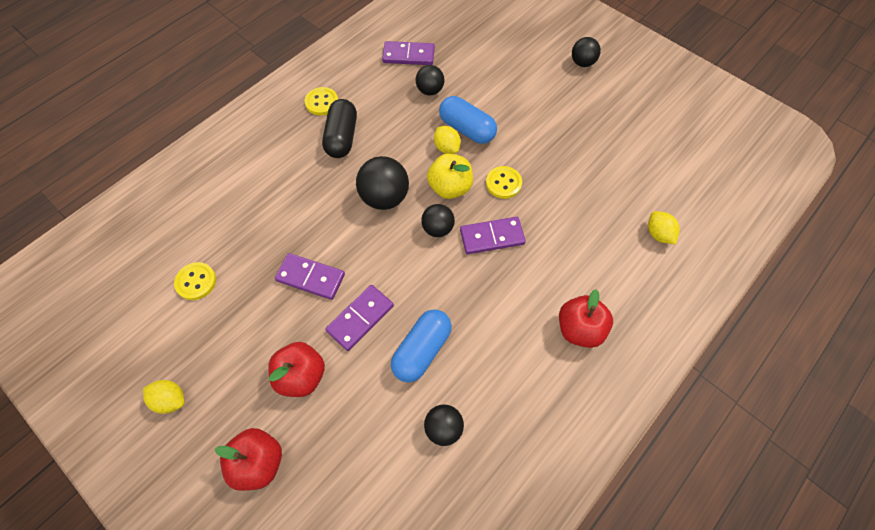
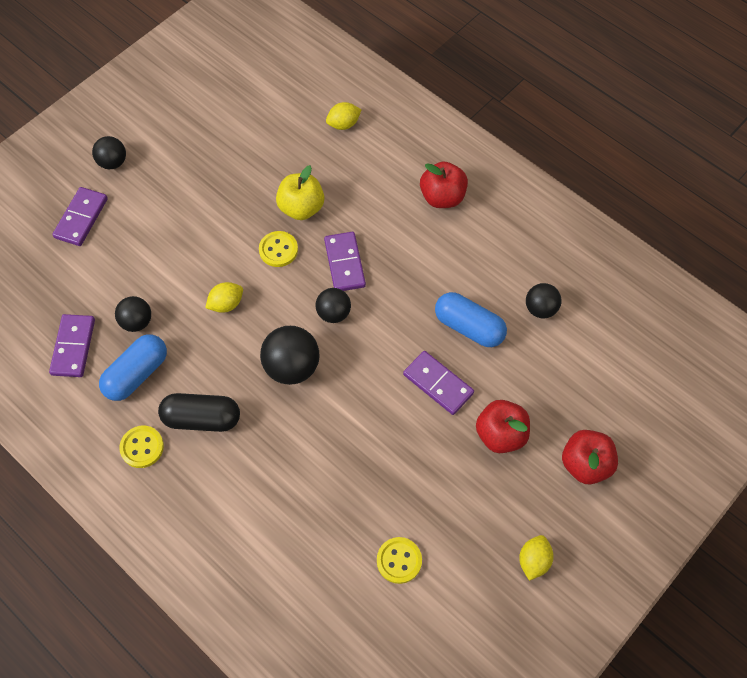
camera: 90 degrees left, 0 degrees up
(310, 277) = (392, 436): purple domino -> purple domino (81, 218)
(450, 187) = (281, 301): yellow apple -> yellow apple (301, 208)
(467, 129) = (201, 283): blue capsule -> blue capsule (137, 374)

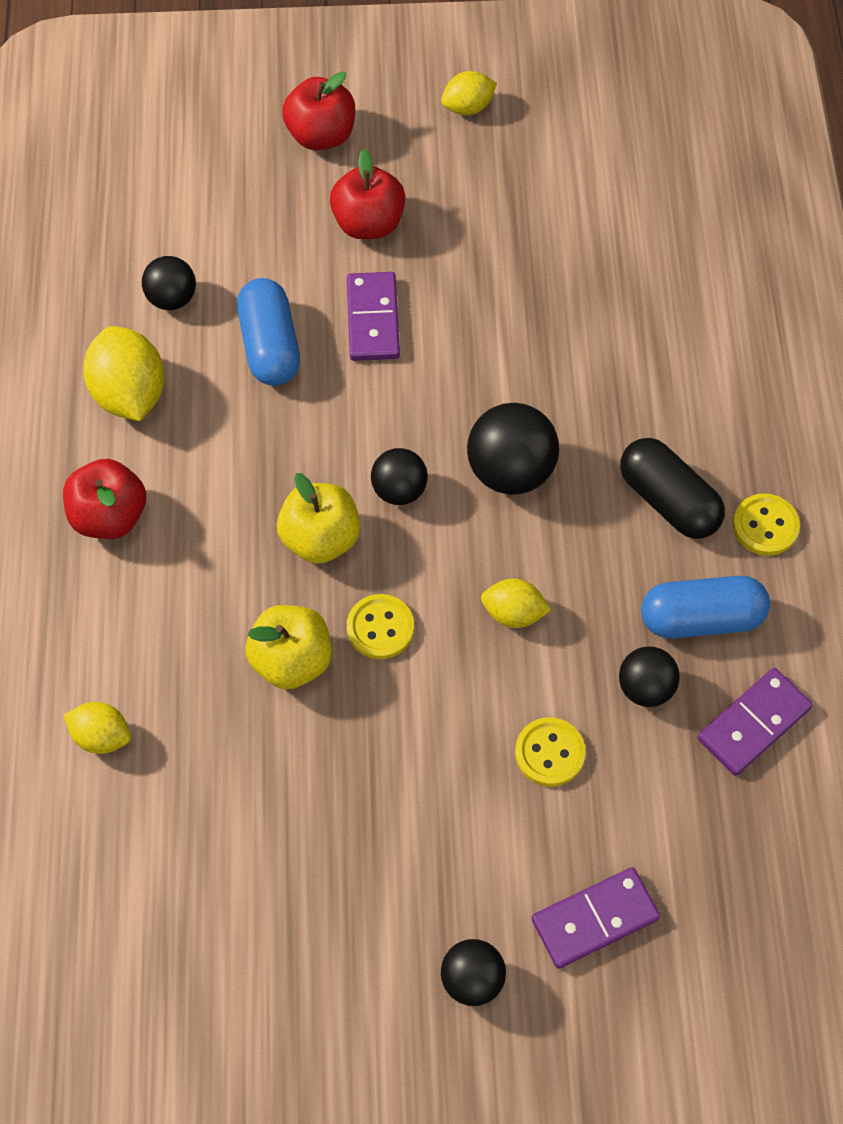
camera: 135 degrees left, 0 degrees up
(344, 263) = (320, 538): purple domino -> yellow apple
(399, 560) = (594, 205): yellow button -> yellow button (549, 753)
(500, 251) = (130, 393): none -> yellow lemon

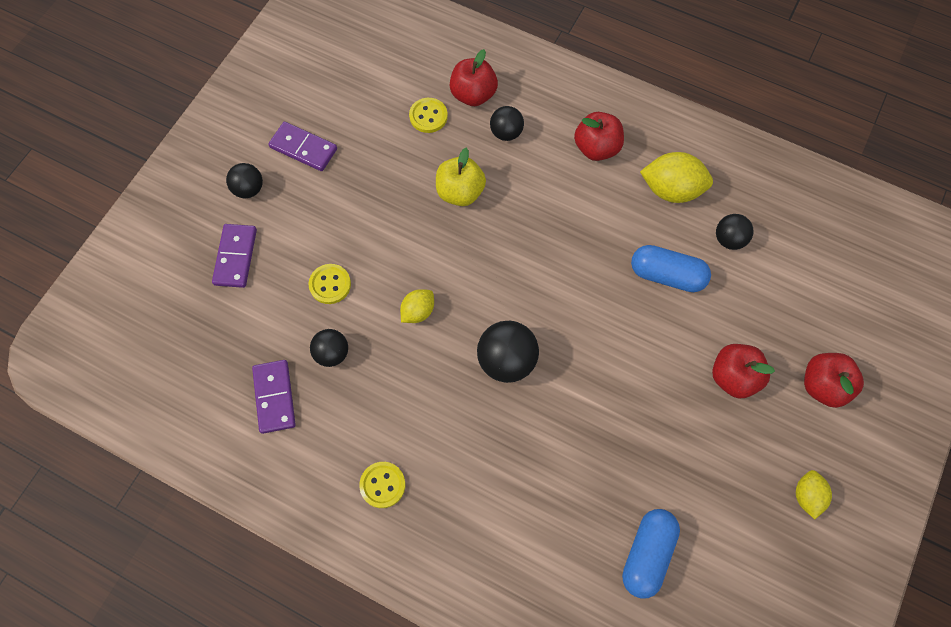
camera: 120 degrees right, 5 degrees up
(102, 736) = (473, 94): yellow lemon -> red apple
(320, 538) = (523, 239): yellow apple -> none
(372, 319) = (656, 341): purple domino -> purple domino (303, 148)
(380, 628) = (451, 242): yellow button -> yellow button (428, 116)
(399, 490) = (529, 294): black ball -> black ball (506, 133)
(668, 500) = (434, 438): black capsule -> none
(701, 618) = (351, 409): blue capsule -> blue capsule (647, 554)

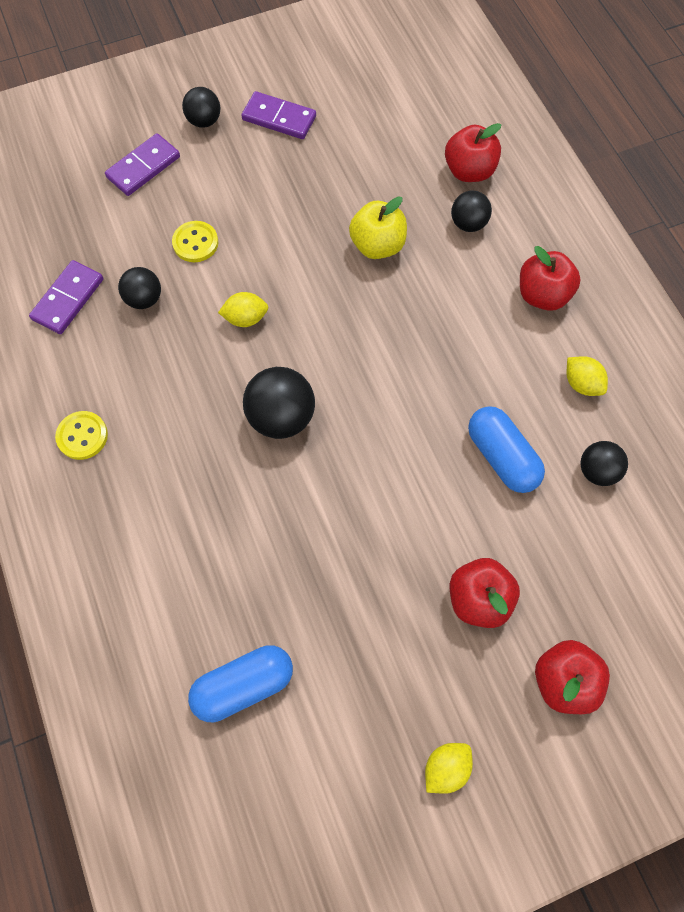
camera: 40 degrees right, 0 degrees up
(303, 148) = (279, 118): purple domino -> purple domino turned 45 degrees counterclockwise
(428, 116) = (410, 163): yellow button -> none
(671, 190) = (581, 383): yellow lemon -> yellow lemon, size x0.59

